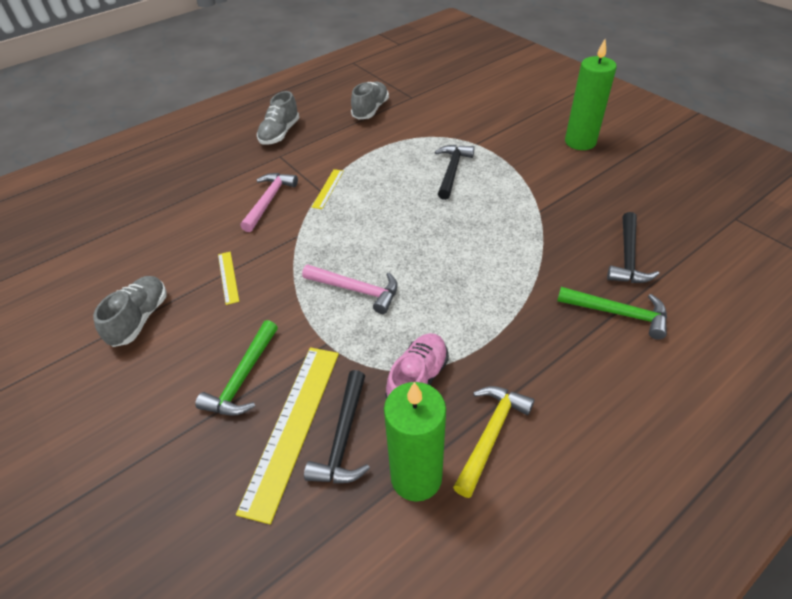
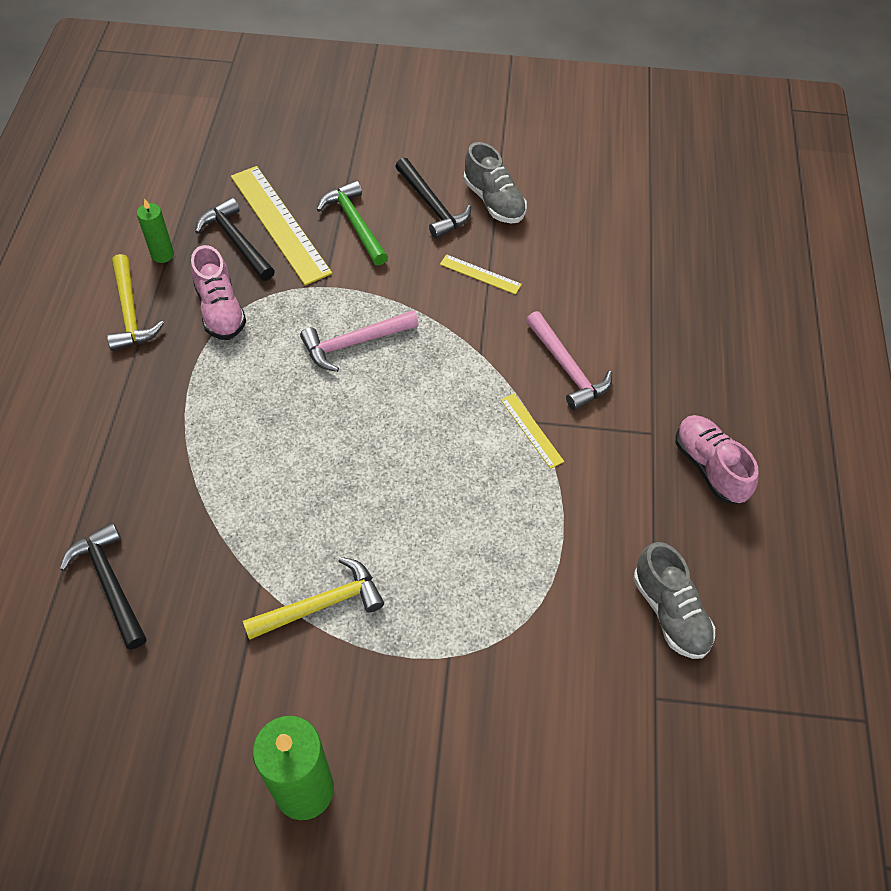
camera: 130 degrees right, 10 degrees up
(280, 133) = (709, 467): grey shoe -> pink shoe
(416, 477) = (162, 254): green candle -> green candle, size x0.53
(452, 171) = (425, 572): black hammer -> black hammer (432, 206)
(515, 187) = (321, 604): none -> yellow hammer
(618, 313) = (84, 495): green hammer -> none

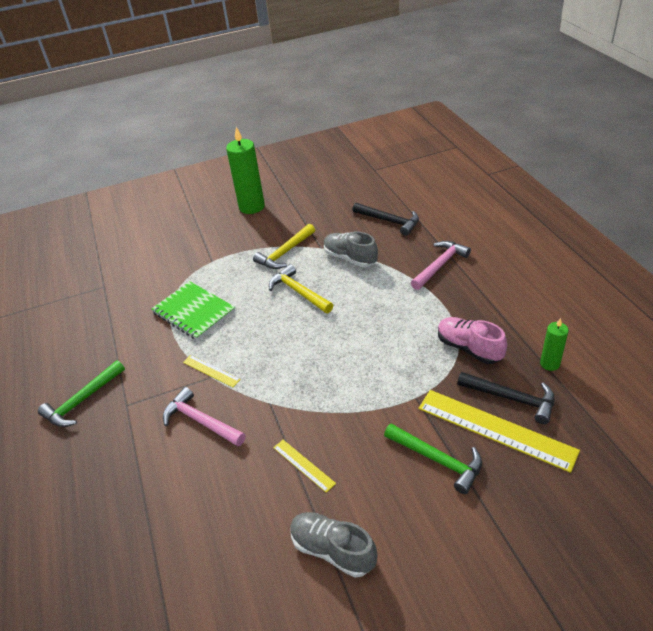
camera: 160 degrees right, 15 degrees down
(130, 312) = (522, 321): yellow hammer -> yellow hammer (298, 292)
(354, 343) = (362, 369): pink hammer -> pink hammer (440, 265)
(432, 206) = (386, 513): black hammer -> none
(480, 274) = (303, 465): yellow ruler -> yellow ruler turned 45 degrees clockwise
(519, 548) = (194, 312): none -> green notebook
(670, 612) = (100, 319): grey shoe -> grey shoe (350, 258)
(709, 467) = (82, 401): pink shoe -> green hammer

